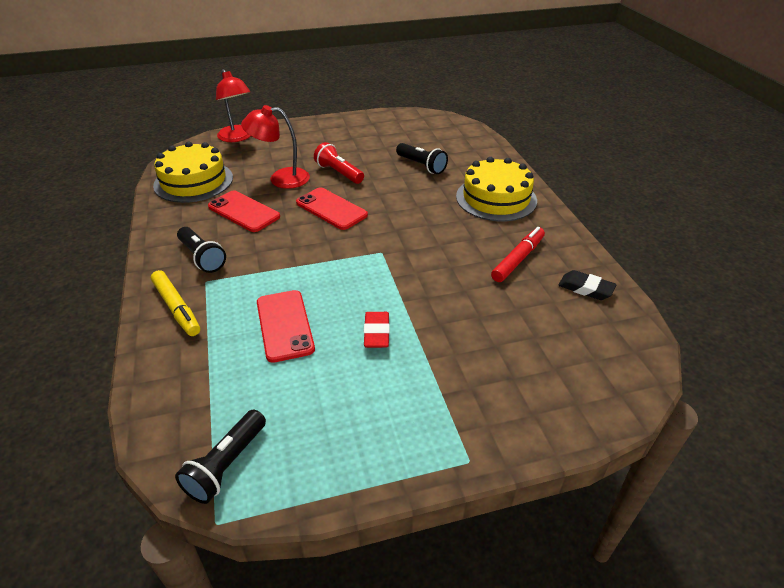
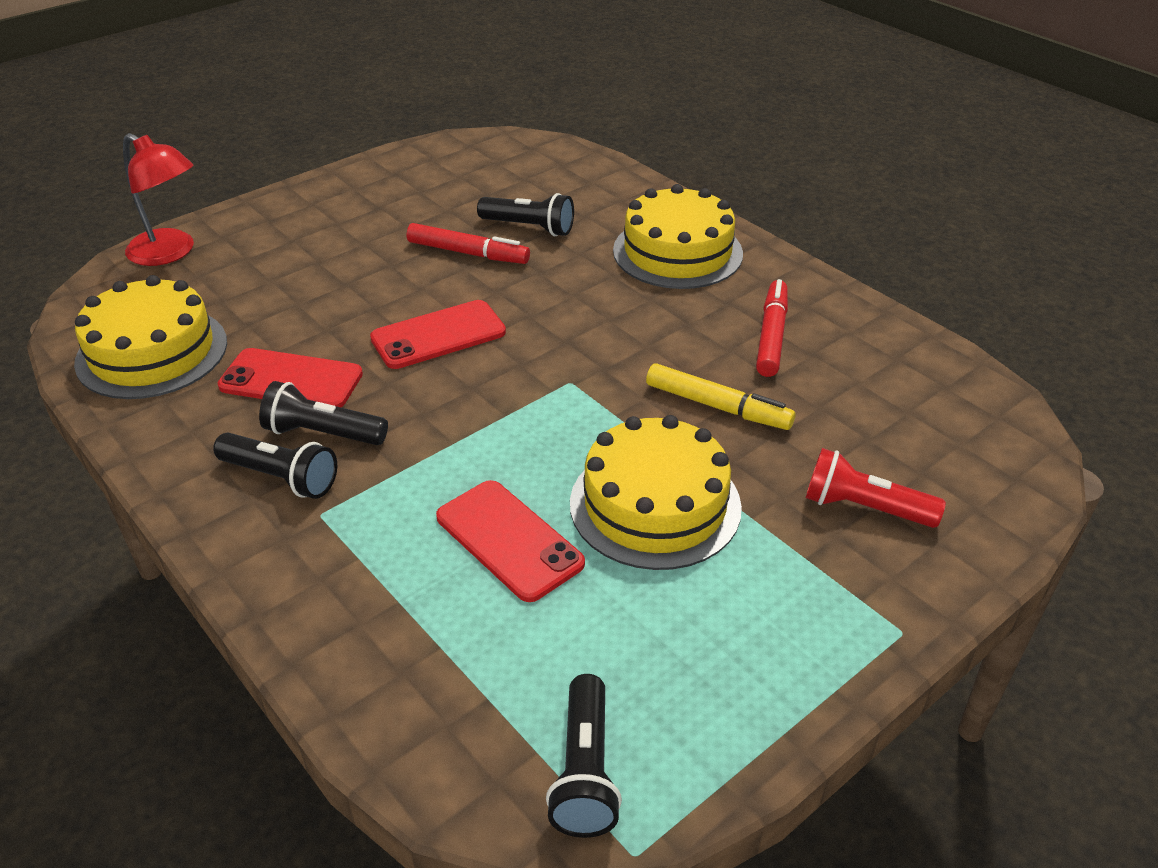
camera: 25 degrees left, 0 degrees up
(176, 307) = (306, 572): yellow marker -> yellow marker (717, 406)
(238, 242) = (323, 434): none -> black flashlight
(281, 178) = (311, 306): red lamp -> none
(331, 209) = (438, 335): red phone -> red phone turned 45 degrees counterclockwise
(339, 173) = (404, 272): red flashlight -> red flashlight (864, 508)
(376, 333) = (655, 505): red eraser -> yellow cake
(378, 171) = (467, 253): none -> red marker
(585, 289) = (886, 351): black eraser -> none

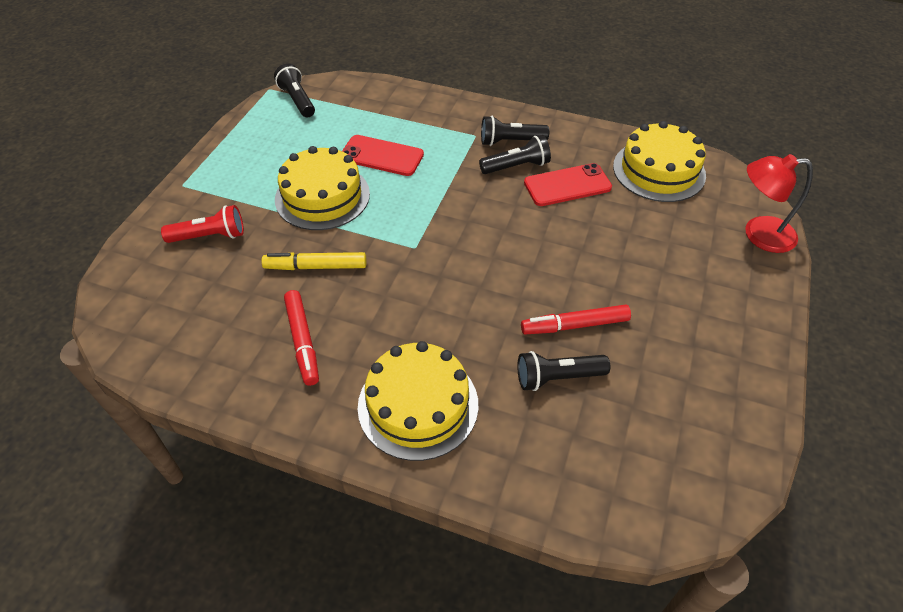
camera: 150 degrees right, 10 degrees up
(438, 335) = (521, 246): red phone -> none

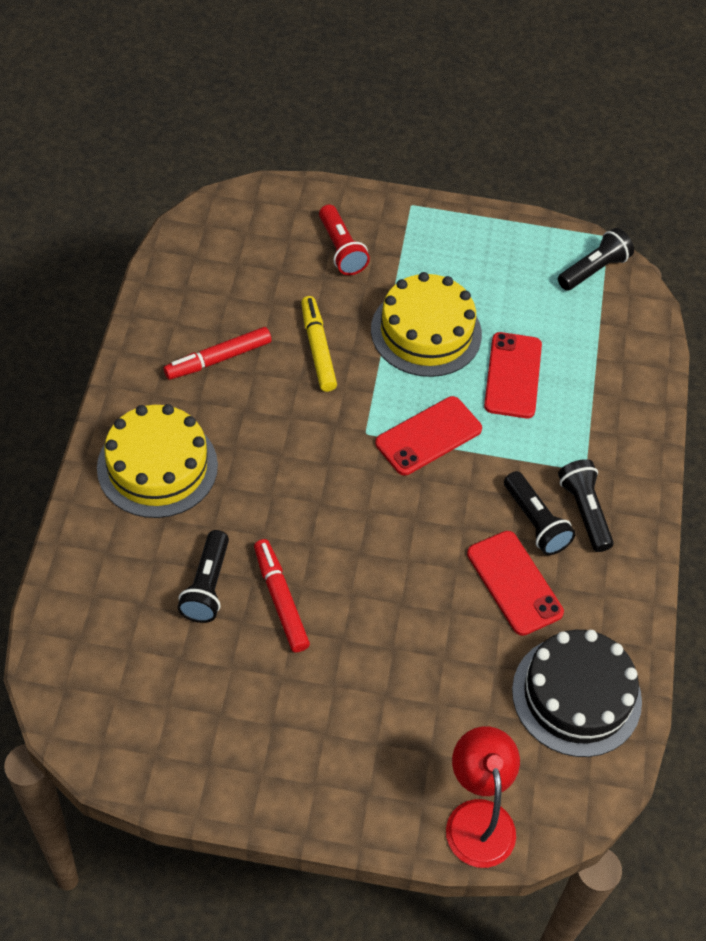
camera: 75 degrees right, 5 degrees up
(427, 210) = (428, 436): none -> red phone
(557, 377) = (207, 586): black flashlight -> black flashlight turned 150 degrees counterclockwise
(659, 170) = (576, 695): yellow cake -> black cake

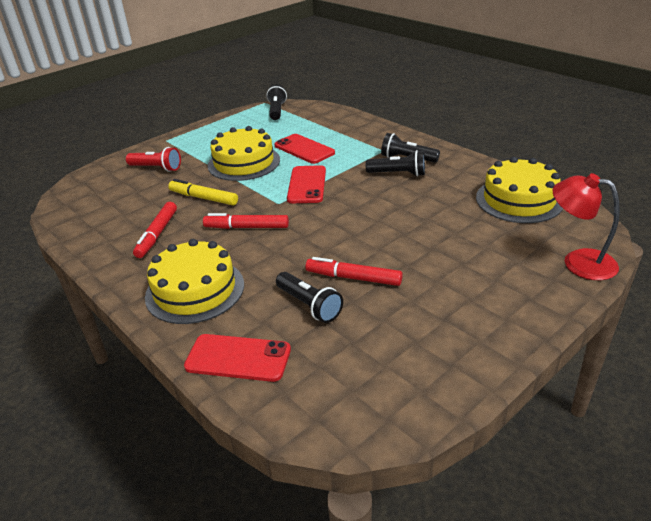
camera: 45 degrees left, 20 degrees down
(294, 435) = (247, 227): none -> red marker
(514, 583) = (429, 193): red phone -> red phone (238, 358)
(576, 695) = (519, 200): black cake -> yellow cake

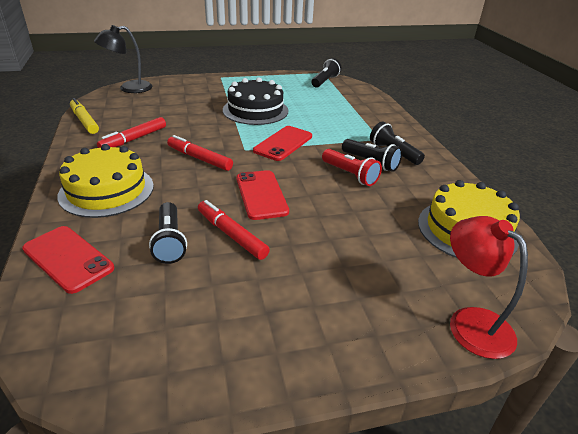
camera: 25 degrees right, 0 degrees up
(79, 186) = (129, 88): none -> black lamp
(156, 168) = (191, 93): red flashlight -> red flashlight (350, 175)
(204, 198) = (196, 125): yellow marker -> yellow marker (84, 121)
(244, 163) = (255, 110): yellow cake -> black cake
(304, 149) = (313, 116): red phone -> red phone (261, 195)

